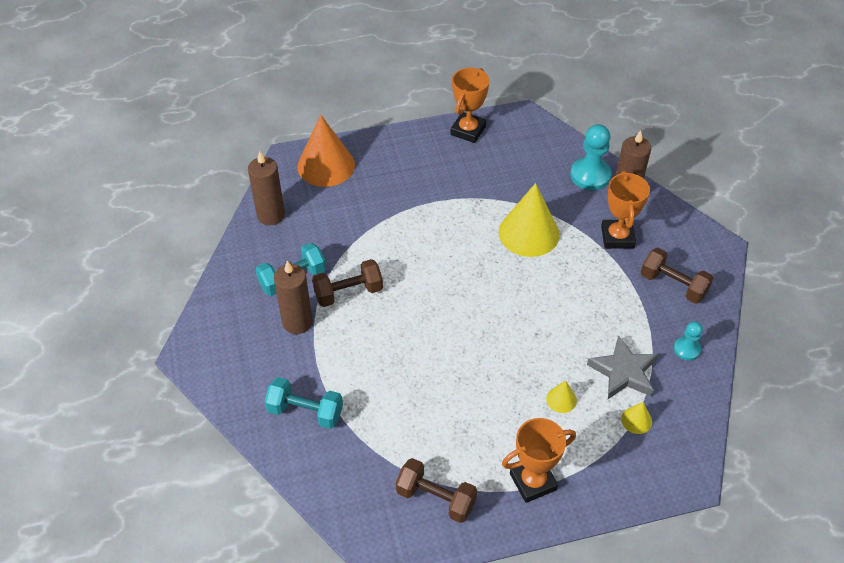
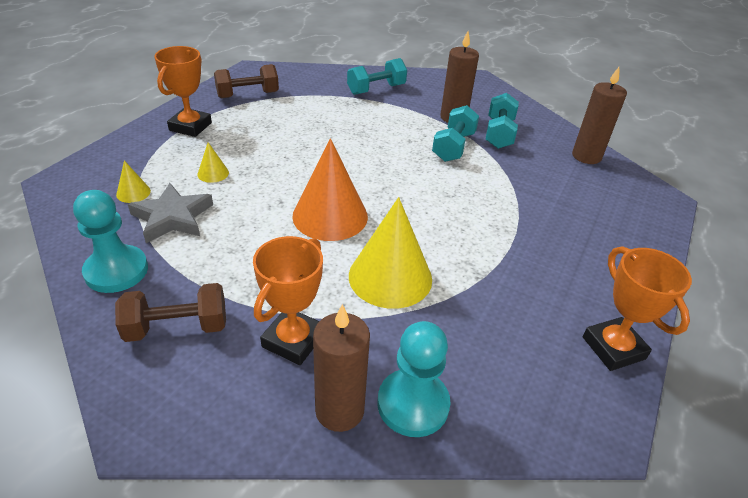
camera: 130 degrees right, 10 degrees down
(326, 165) = (633, 212): orange cone -> orange cone (330, 216)
(348, 292) = (453, 147): brown dumbbell -> turquoise dumbbell
(617, 237) = (293, 340): orange trophy -> orange trophy turned 75 degrees clockwise
(687, 349) = (116, 271): turquoise pawn -> turquoise pawn, size x1.75

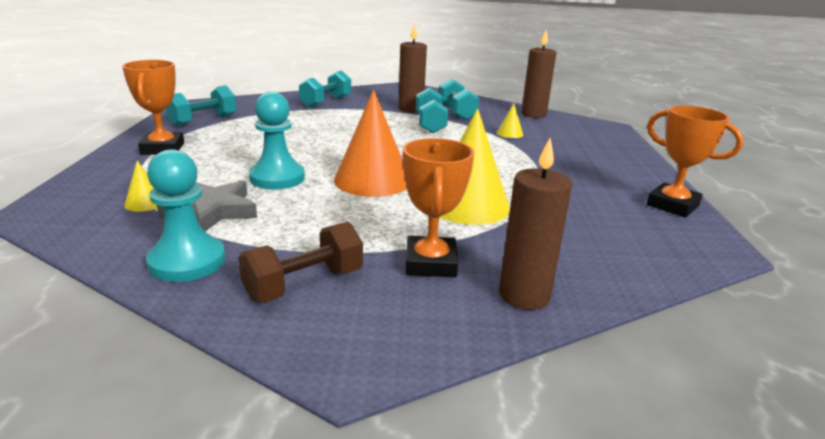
camera: 25 degrees left, 15 degrees down
(213, 173) = (223, 174): yellow cone -> yellow cone (509, 133)
(248, 95) = (203, 120): brown dumbbell -> turquoise dumbbell
(413, 404) = (577, 274): turquoise pawn -> turquoise pawn (277, 178)

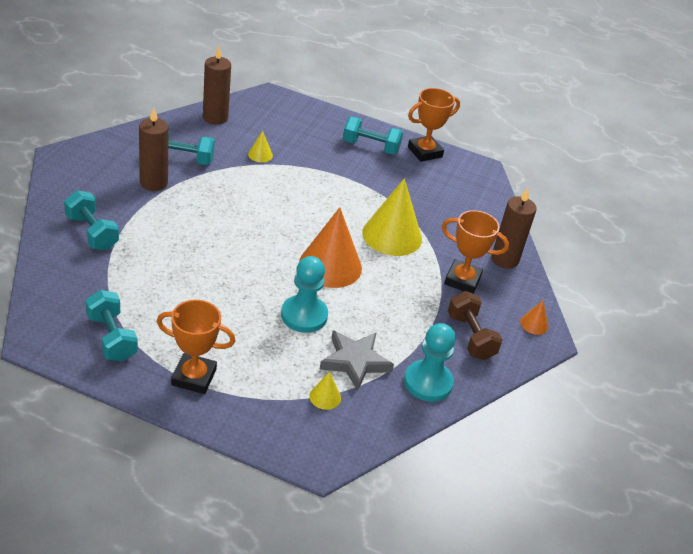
camera: 75 degrees left, 15 degrees up
(381, 347) = (534, 324): none -> orange cone
(430, 124) = (210, 188): turquoise dumbbell -> turquoise dumbbell (370, 147)

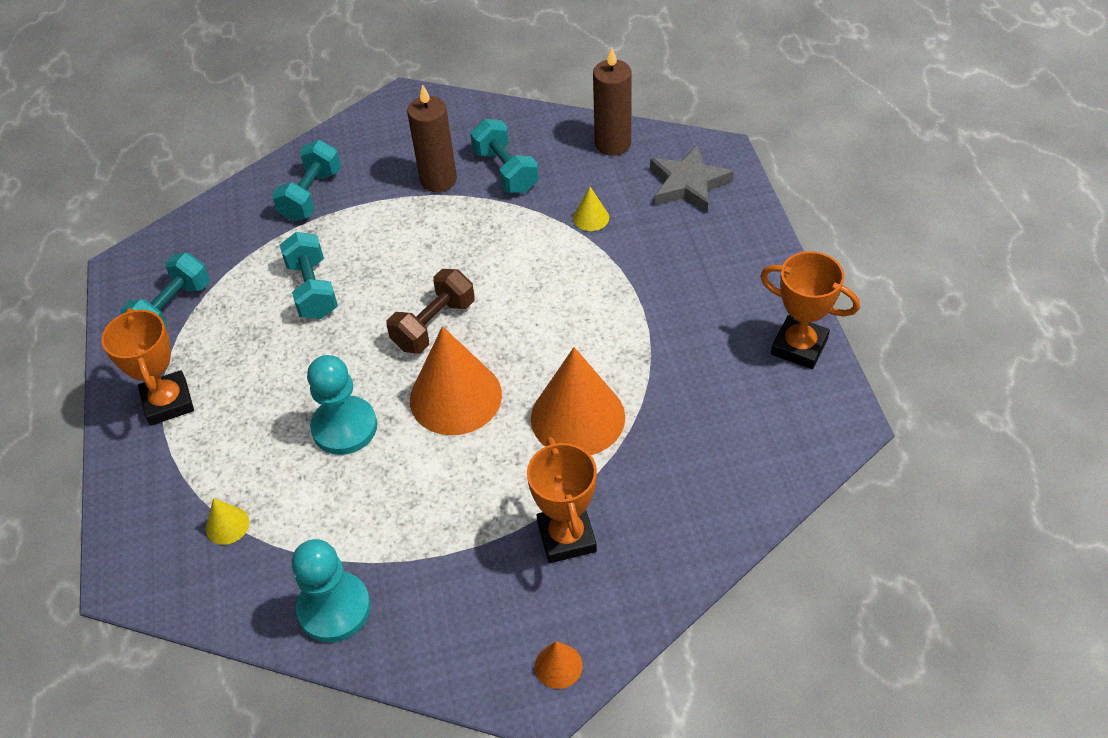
camera: 65 degrees right, 10 degrees up
(355, 361) = (308, 517): grey star -> grey star (688, 184)
(370, 147) = (737, 292): turquoise dumbbell -> turquoise dumbbell (313, 289)
(392, 235) = (577, 417): yellow cone -> orange cone
(470, 337) = (461, 607): brown dumbbell -> brown dumbbell (434, 325)
(504, 259) = (663, 559): brown candle -> none

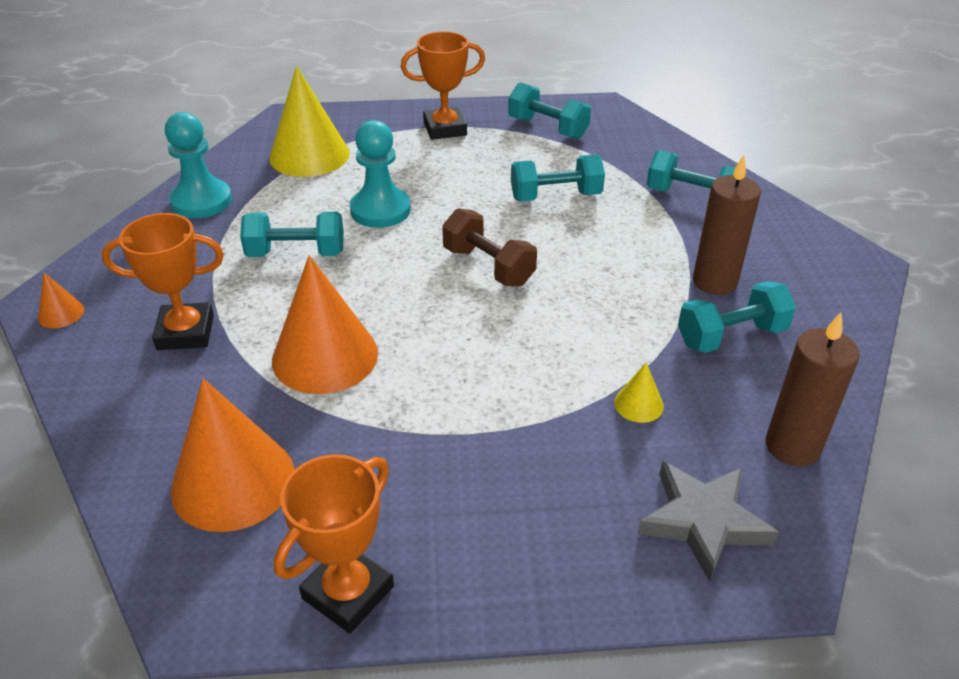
camera: 95 degrees right, 10 degrees down
(227, 525) = (309, 155): yellow cone -> yellow cone, size x2.27
(429, 482) = (296, 253): none -> turquoise dumbbell
(455, 397) = (388, 274): orange cone -> orange cone (233, 481)

